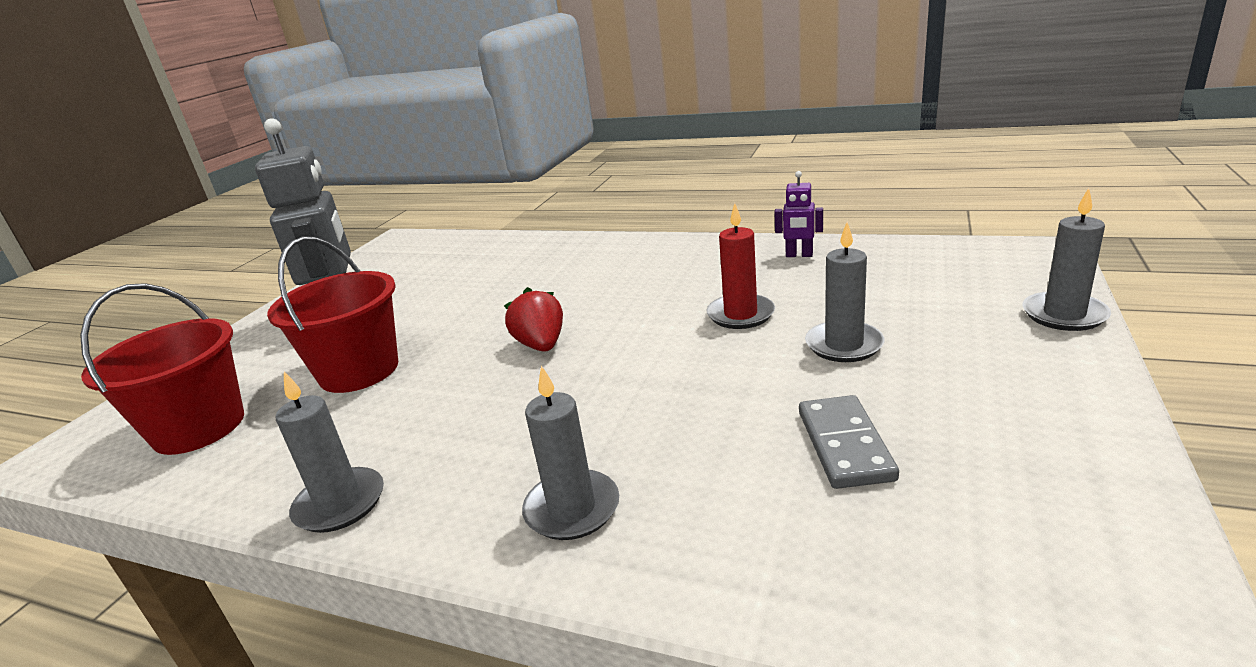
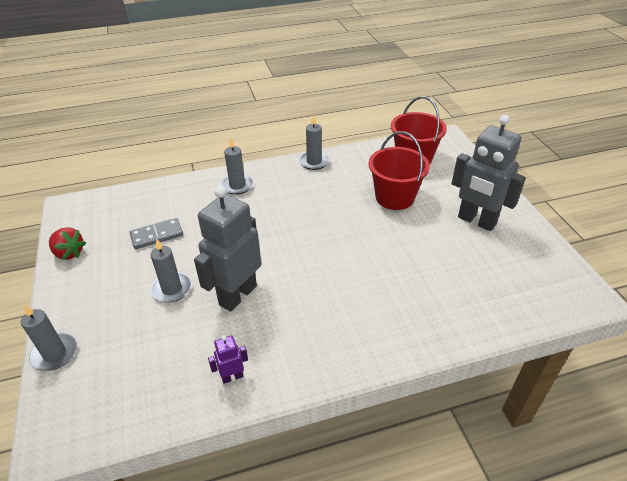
camera: 140 degrees right, 15 degrees up
(541, 345) = (326, 238): red strawberry -> red strawberry (69, 253)
(740, 314) = (237, 295): red candle -> grey robot
(845, 445) = (157, 235): grey domino -> grey domino turned 75 degrees counterclockwise

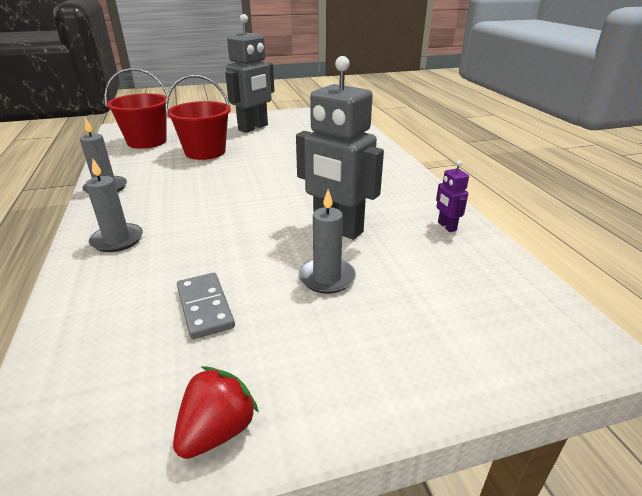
camera: 90 degrees left, 10 degrees down
(55, 353) = (468, 381): grey candle -> none

